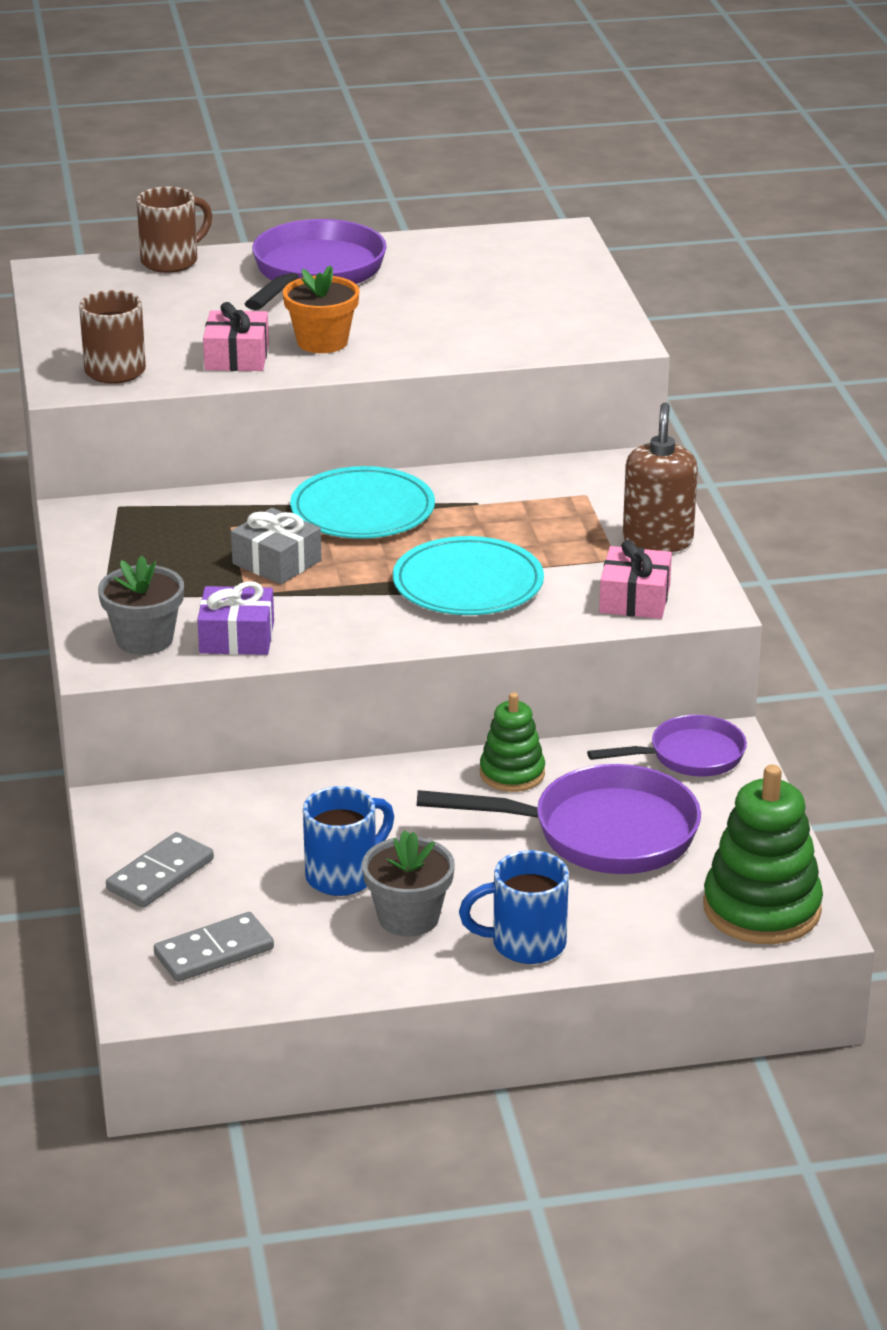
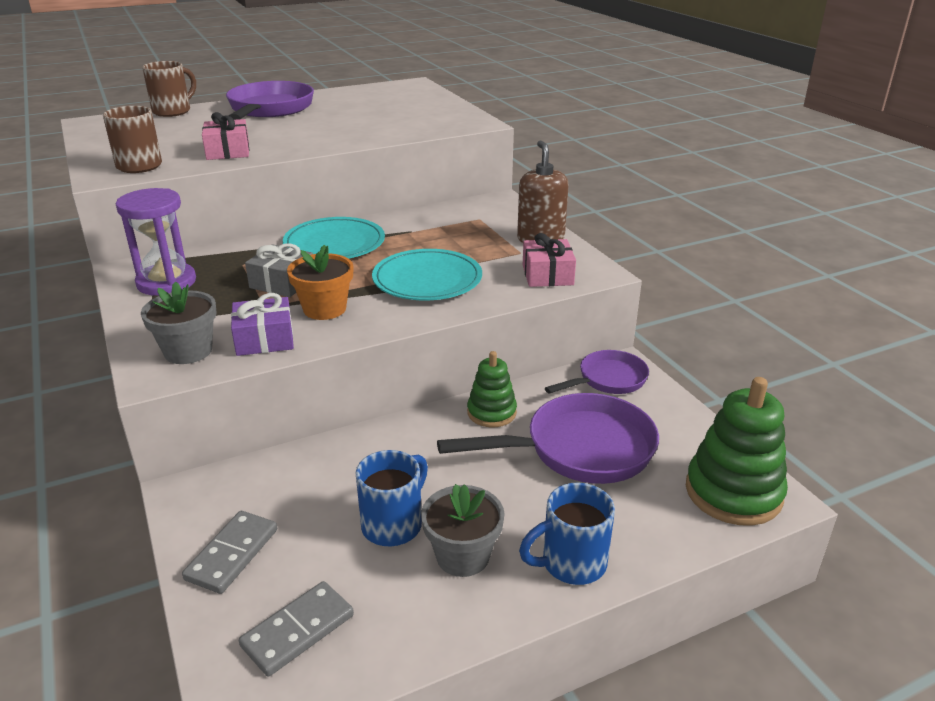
camera: 15 degrees left, 0 degrees up
(129, 541) = (166, 282): none -> purple hourglass
(322, 342) = (285, 139): orange flower pot -> orange flower pot (324, 309)

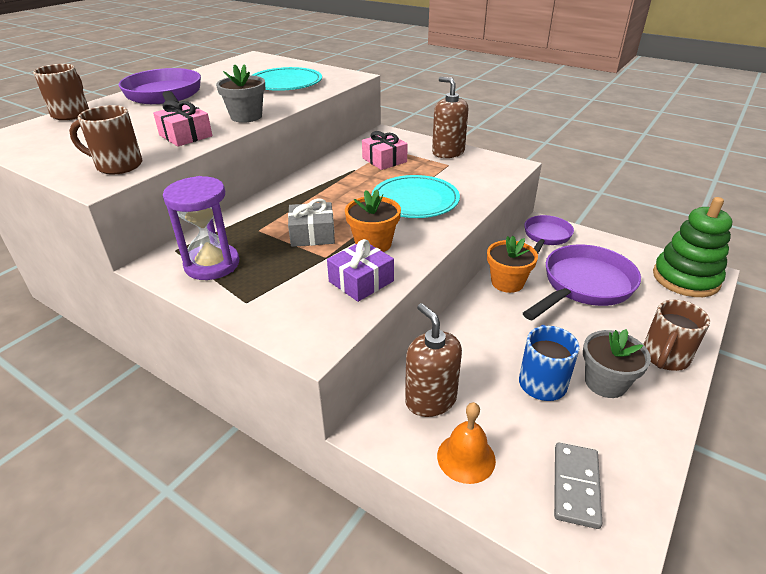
camera: 30 degrees left, 5 degrees up
(188, 351) = (313, 313): grey flower pot -> grey flower pot (246, 116)
(232, 554) = (466, 457): grey domino -> orange bell
(266, 490) = (430, 400): none -> brown soap dispenser
(334, 244) = (310, 194): turquoise plate -> turquoise plate (285, 83)
(491, 412) = (507, 282): green stacking toy -> orange flower pot
(547, 275) = (485, 175): pink gift -> pink gift (384, 160)
(571, 563) = (664, 357): blue mug -> brown mug

